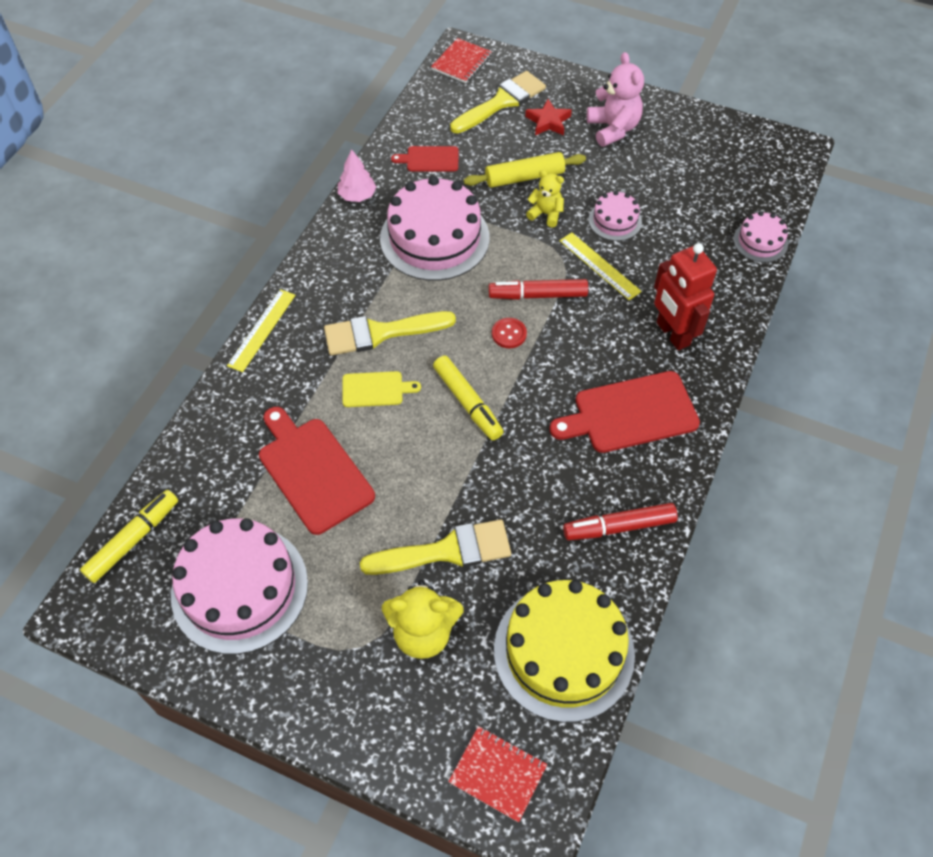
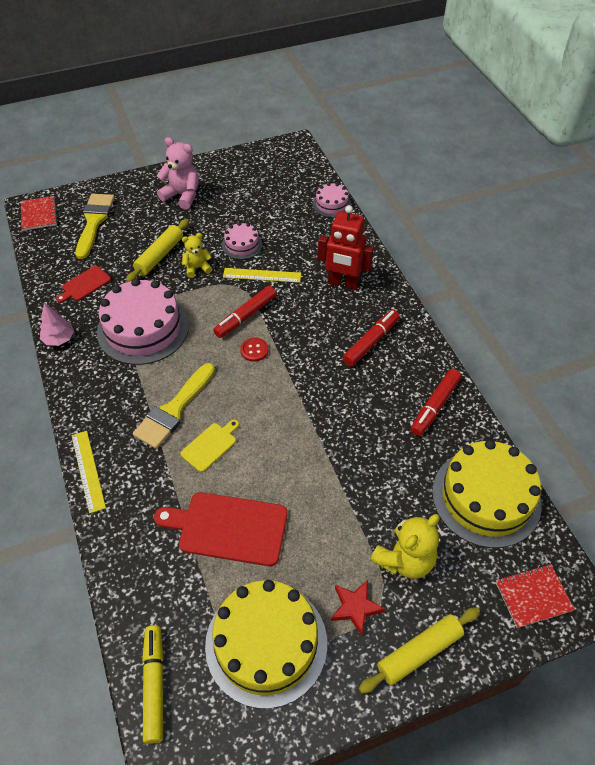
camera: 45 degrees left, 5 degrees down
(239, 588) = (266, 643): pink cake -> yellow cake
(344, 715) = (419, 652): none -> yellow rolling pin
(446, 551) = (362, 502): yellow brush -> none
(468, 402) = (276, 408): yellow marker -> none
(548, 121) = (137, 215): red star -> red star (355, 607)
(630, 413) = (371, 342): red cutting board -> red marker

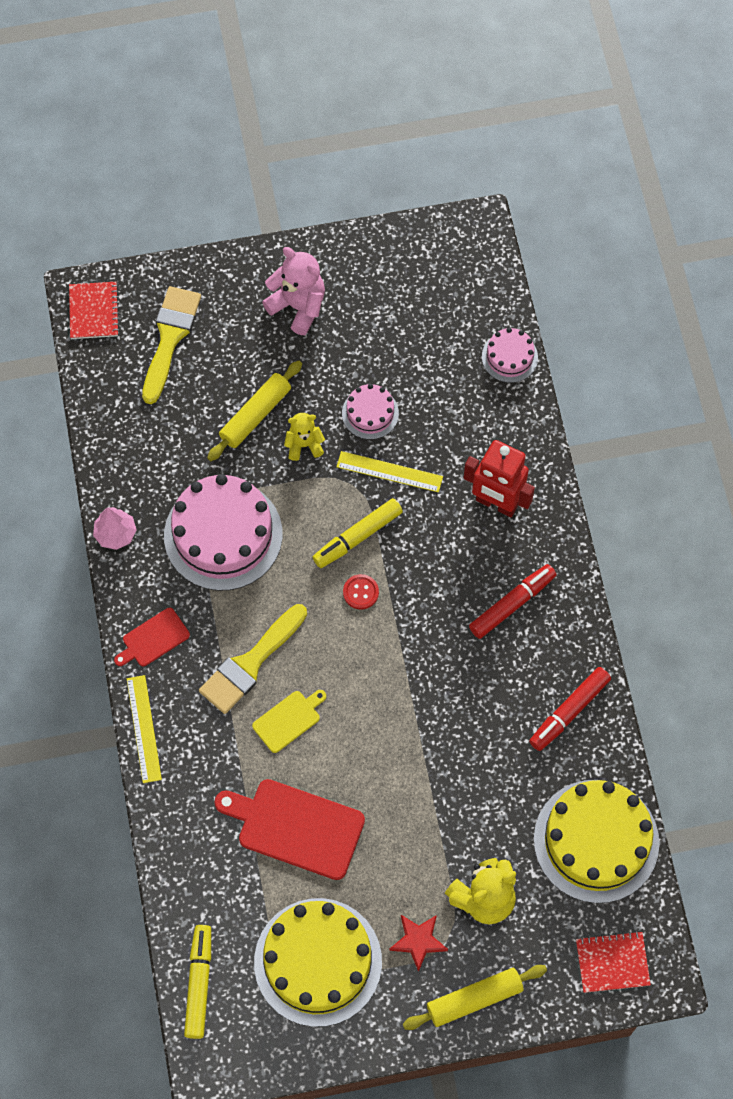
camera: 10 degrees right, 15 degrees up
(85, 284) = (152, 449): red cutting board -> red cutting board (153, 639)
(245, 316) = (357, 537): red marker -> yellow marker

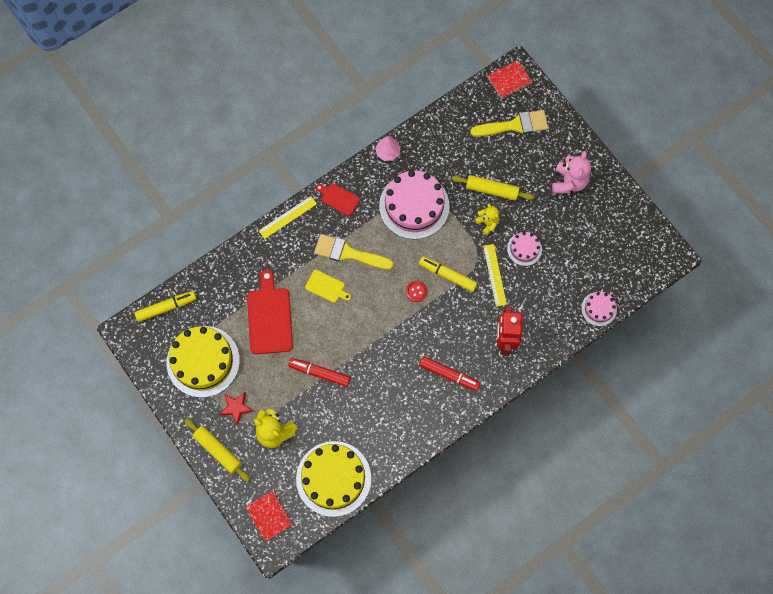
camera: 65 degrees right, 5 degrees up
(569, 712) = (401, 432): red marker -> red marker (319, 373)

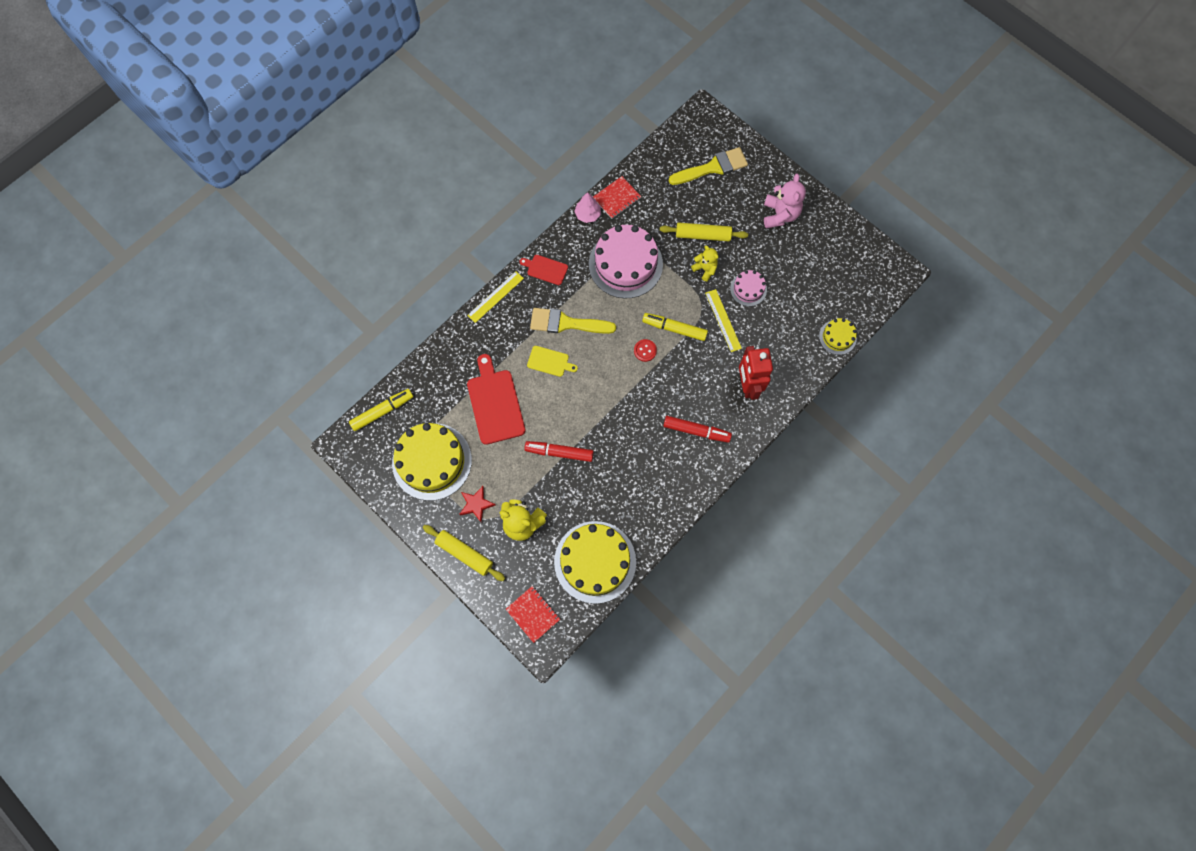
camera: 10 degrees left, 0 degrees up
(509, 80) = (698, 124): red notebook -> red notebook (617, 198)
(598, 309) = (837, 337): pink cake -> yellow cake

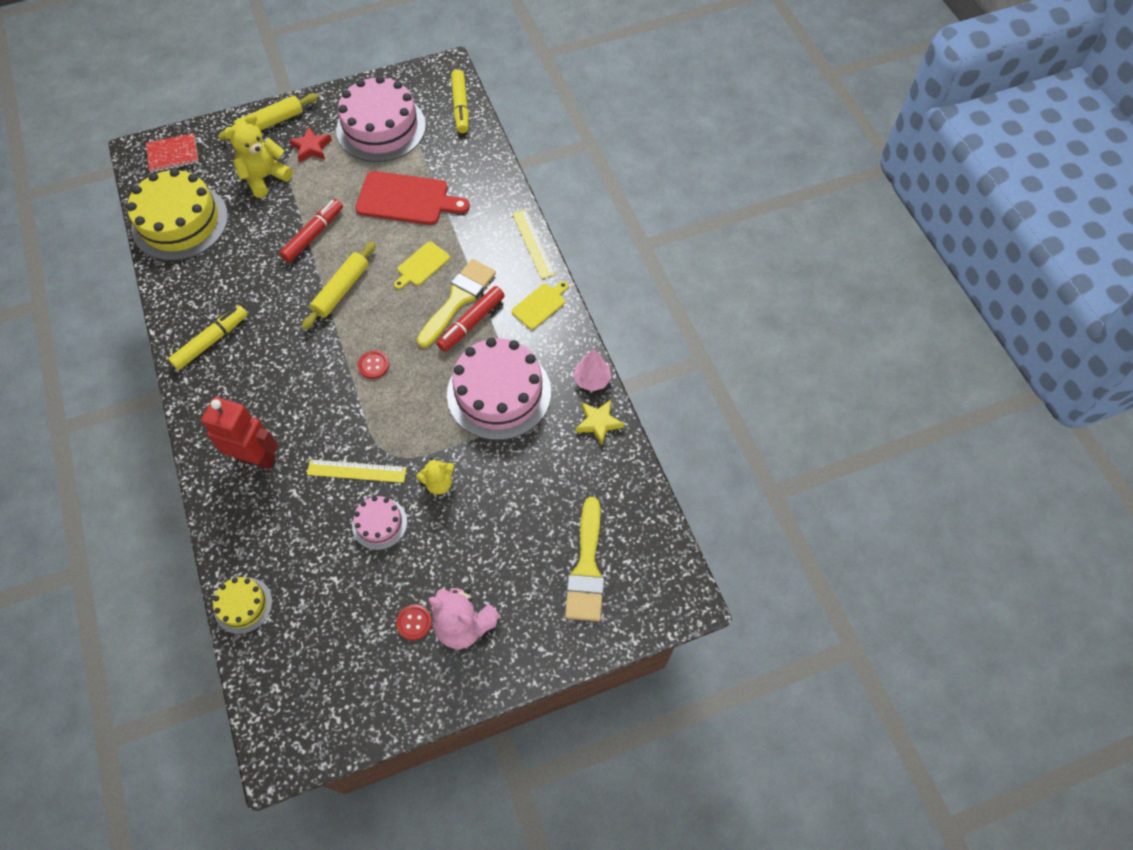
camera: 115 degrees right, 10 degrees down
(432, 461) = (381, 128): yellow cake -> pink cake
(545, 269) = (540, 305): red cutting board -> yellow cutting board
(617, 198) = (598, 423): red notebook -> yellow star
(674, 329) = (380, 409): yellow marker -> yellow marker (211, 341)
(696, 431) = (242, 376): red marker -> red marker (471, 323)
(703, 235) = (488, 504): yellow rolling pin -> yellow rolling pin (341, 290)
(793, 241) = (414, 622): none -> red button

